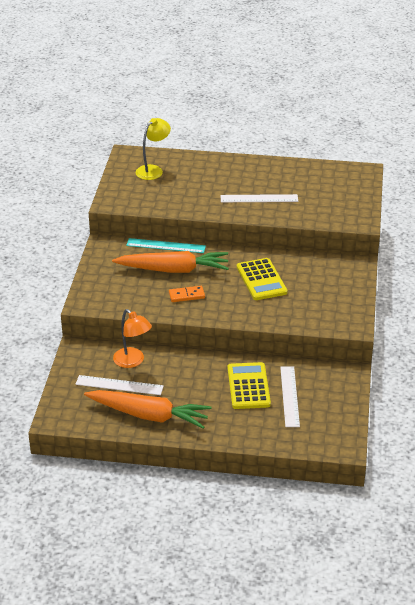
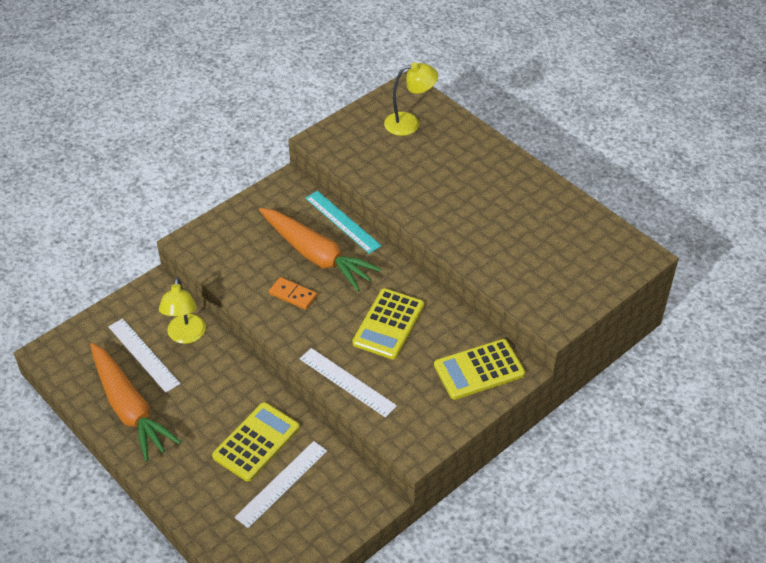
camera: 40 degrees right, 10 degrees up
(133, 361) = (185, 336): orange lamp -> yellow lamp
(259, 198) = (477, 222): white ruler -> white ruler (347, 382)
(338, 274) = (479, 370): none -> yellow calculator

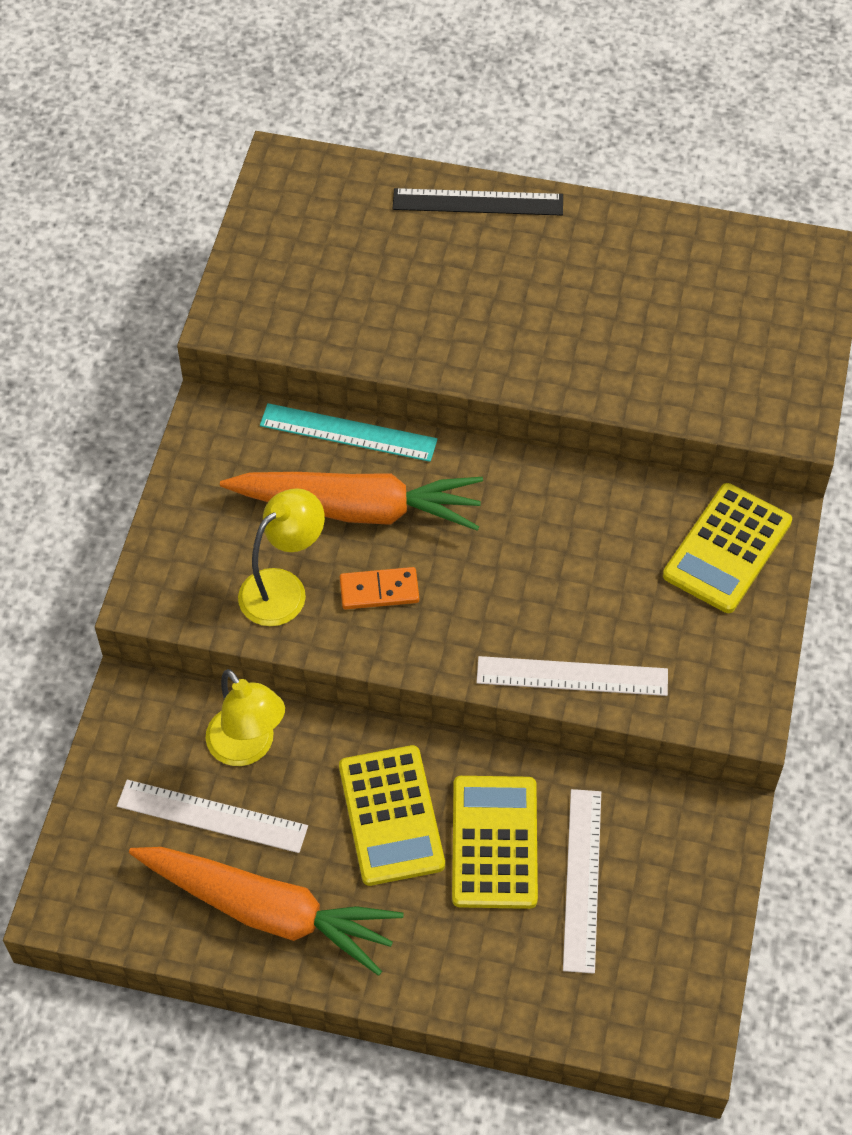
camera: 35 degrees left, 10 degrees up
(388, 324) = (552, 554): yellow calculator -> yellow calculator (391, 815)
(409, 123) = (336, 221): yellow lamp -> yellow lamp (283, 588)
(485, 147) = (478, 202): none -> black ruler

